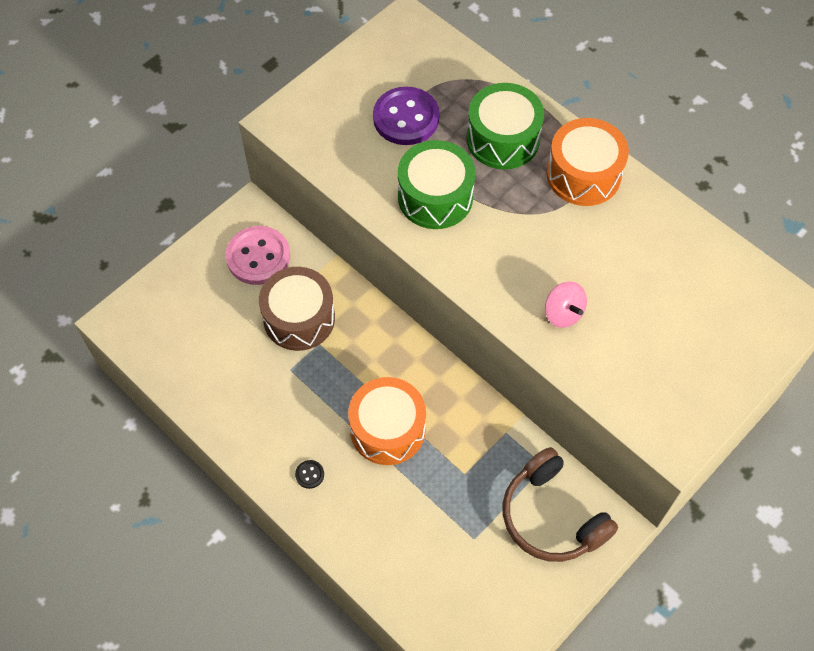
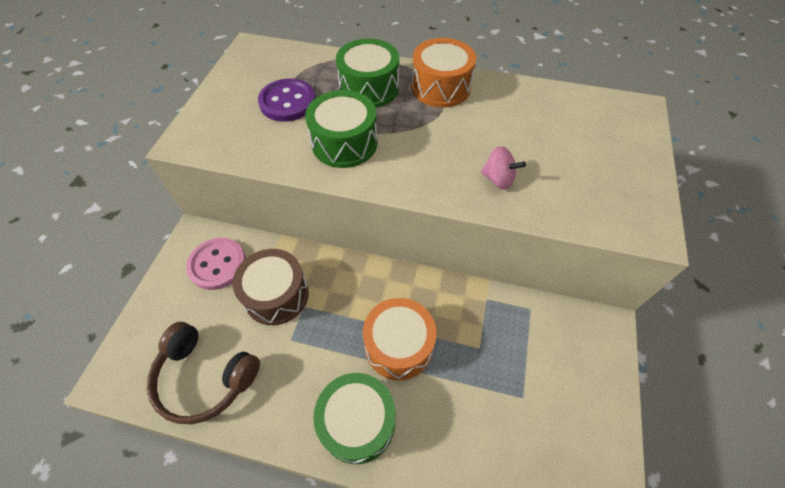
camera: 30 degrees left, 5 degrees down
(309, 474) = (357, 422): black button -> green drum
(552, 516) = (563, 344): brown headphones -> brown headphones (205, 377)

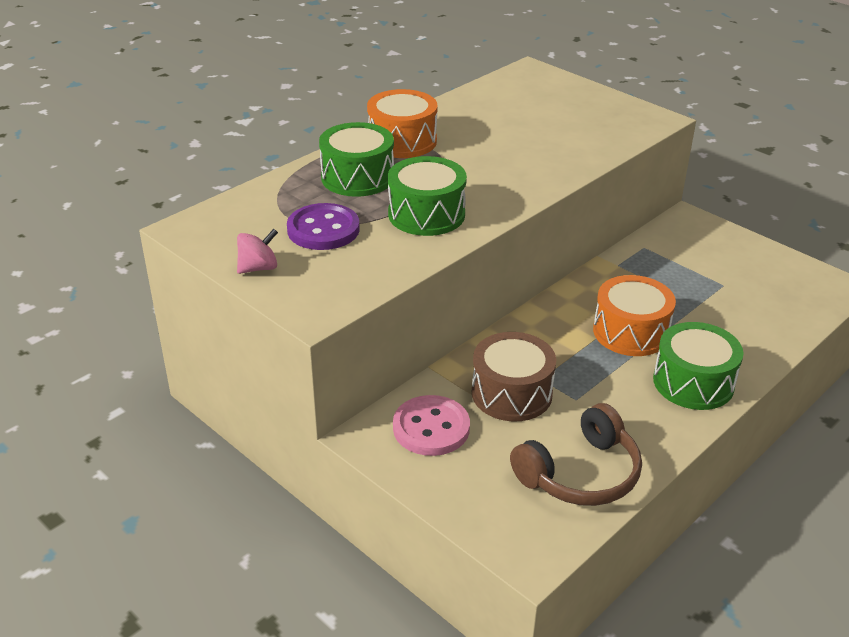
camera: 60 degrees left, 20 degrees down
(498, 179) = (550, 156): pink spinning top -> pink spinning top (258, 268)

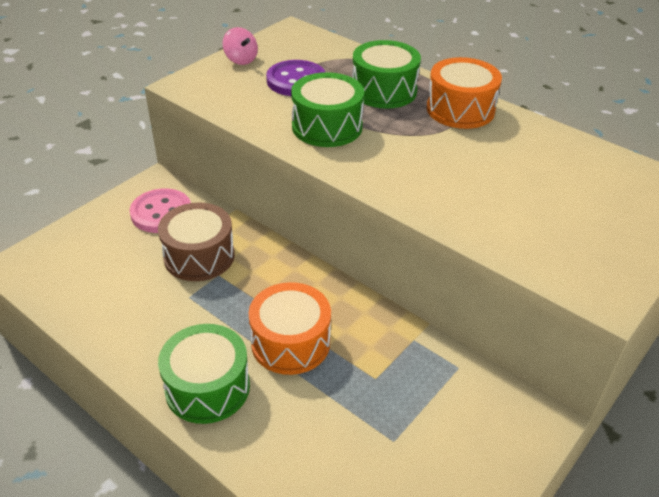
camera: 85 degrees right, 5 degrees up
(580, 473) = (95, 295): brown headphones -> none

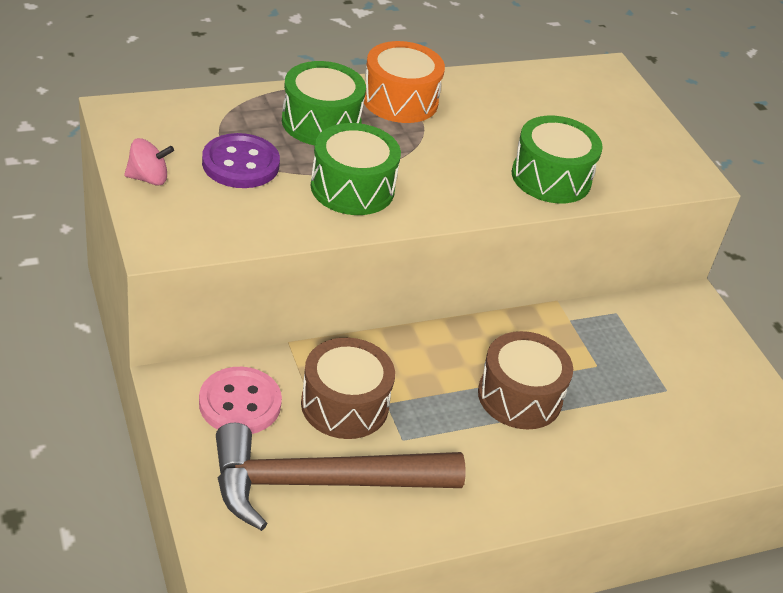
camera: 65 degrees left, 0 degrees up
(116, 275) = (321, 483): none -> brown hammer
(207, 387) = (538, 477): green drum -> green drum (551, 177)
(290, 342) = (519, 396): orange drum -> brown drum

